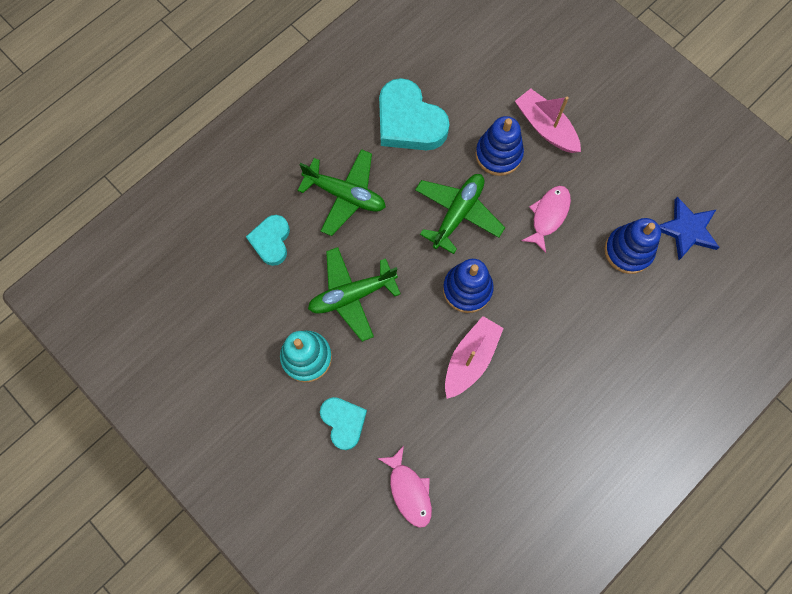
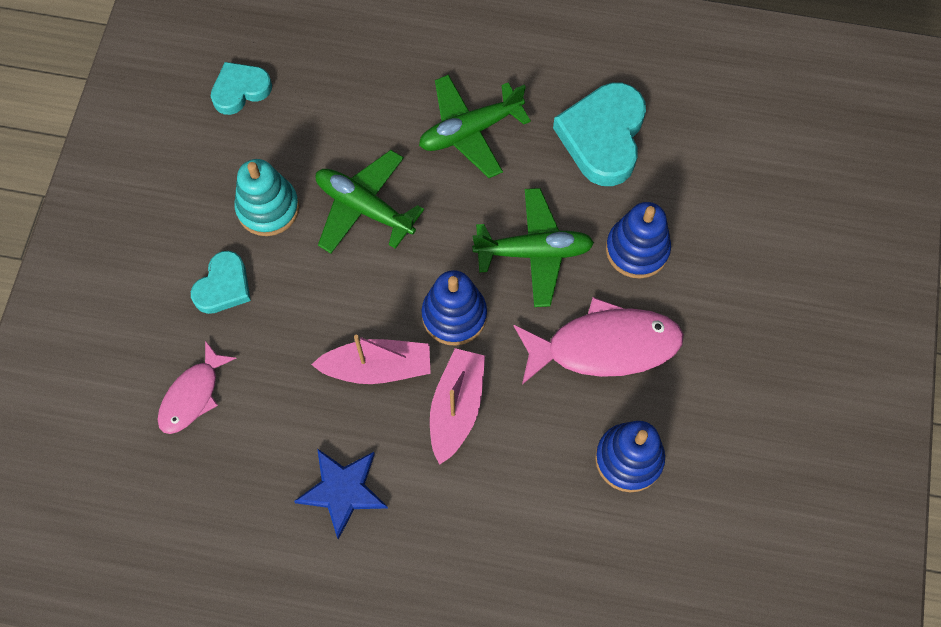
camera: 55 degrees right, 5 degrees down
(271, 241) = (367, 96): turquoise heart -> turquoise heart (240, 90)
(345, 195) = (470, 131): green plane -> green plane turned 75 degrees clockwise
(545, 127) = (710, 278): pink boat -> pink boat (456, 407)
(548, 215) = (604, 346): pink fish -> pink fish, size x1.69
(687, 229) = (707, 510): blue star -> blue star (343, 490)

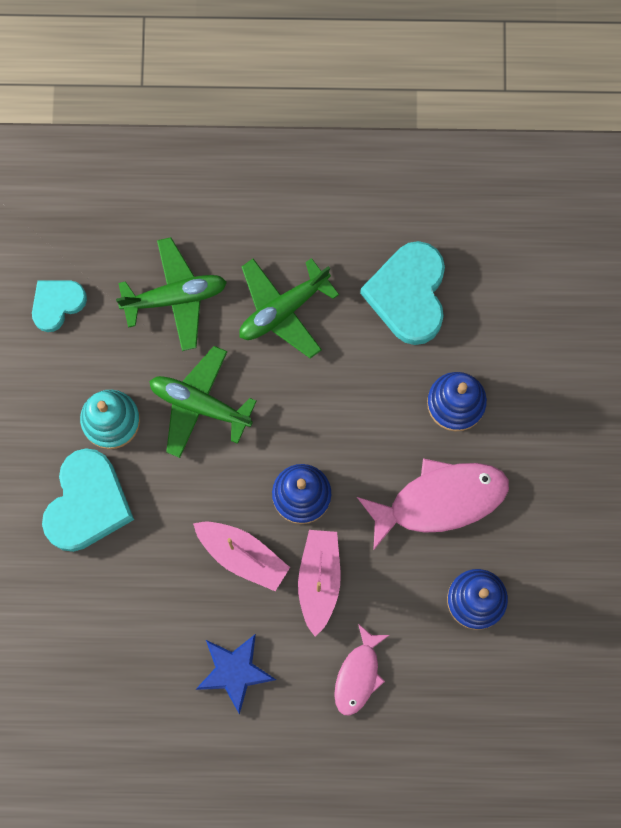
camera: 10 degrees left, 10 degrees up
(192, 395) = (84, 610): pink fish -> pink fish (358, 675)
(223, 286) = (87, 504): turquoise heart -> turquoise heart, size x1.69
(377, 368) = (242, 556): pink boat -> pink boat turned 45 degrees clockwise
(534, 252) = (363, 421): green plane -> green plane (175, 297)

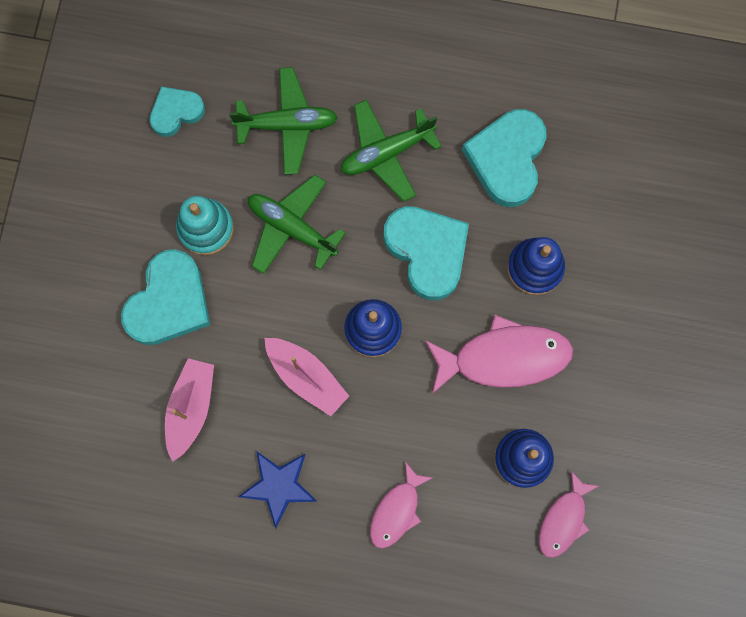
camera: 10 degrees right, 0 degrees up
(319, 580) = (375, 413): pink boat -> pink boat (191, 408)
(343, 405) = (427, 251): none -> turquoise heart
(528, 654) = (563, 520): none -> pink fish

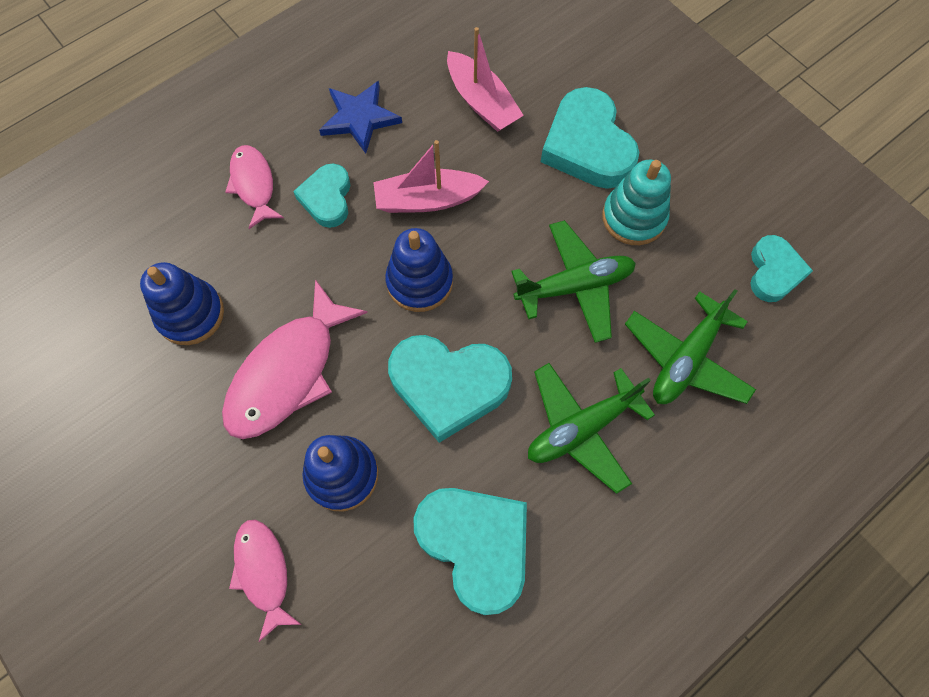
camera: 130 degrees right, 10 degrees down
(363, 448) = (327, 198): none -> turquoise heart
(386, 153) = (581, 428): green plane -> green plane turned 135 degrees counterclockwise
(563, 520) = (109, 305): pink fish -> pink fish (263, 572)

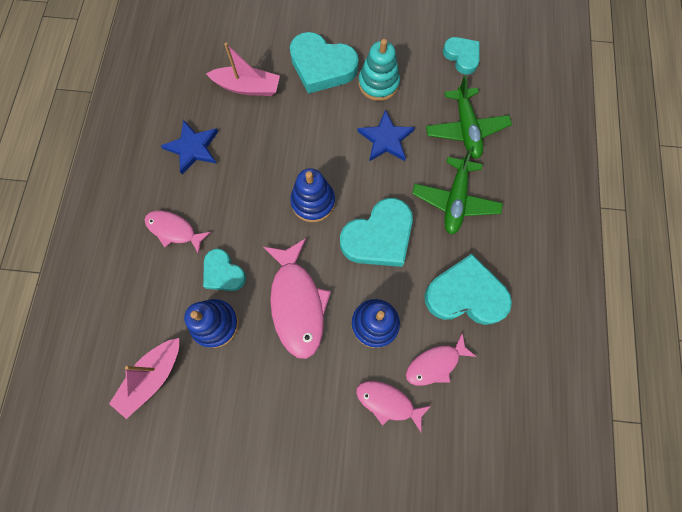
camera: 45 degrees left, 5 degrees up
(327, 198) = (221, 203): turquoise heart -> turquoise heart (223, 273)
(358, 586) = (435, 363): none -> pink fish
(427, 200) = (273, 159): pink boat -> pink boat (152, 377)
(574, 286) = (386, 139): green plane -> blue star

